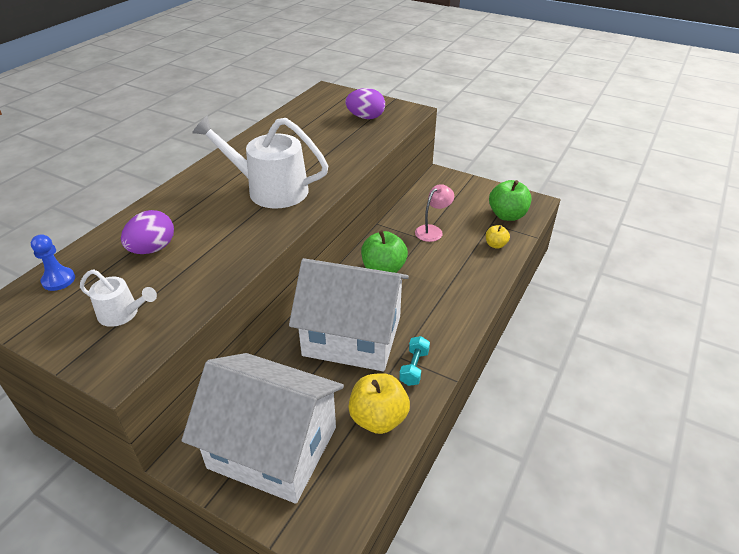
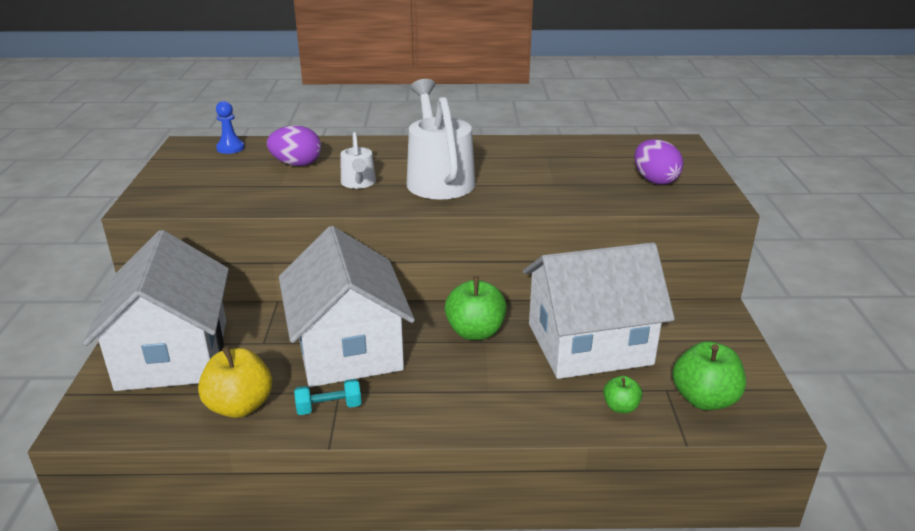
camera: 60 degrees right, 10 degrees down
(122, 314) = (206, 183): white watering can -> white watering can (358, 183)
(432, 230) = (589, 344): pink lamp -> white house
(495, 245) = (620, 407): yellow apple -> green apple

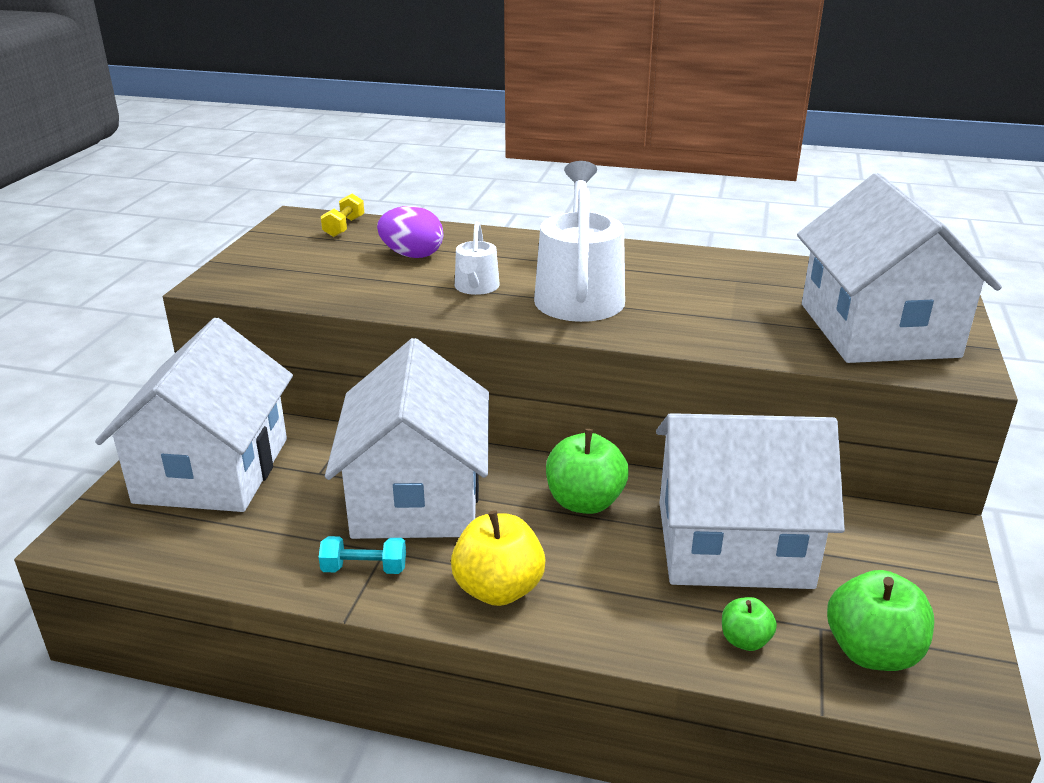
camera: 15 degrees right, 0 degrees up
(230, 148) = (344, 227): blue pawn -> yellow dumbbell
(240, 406) = (261, 547): yellow apple -> yellow apple (498, 589)
(655, 180) = (877, 330): purple egg -> white house

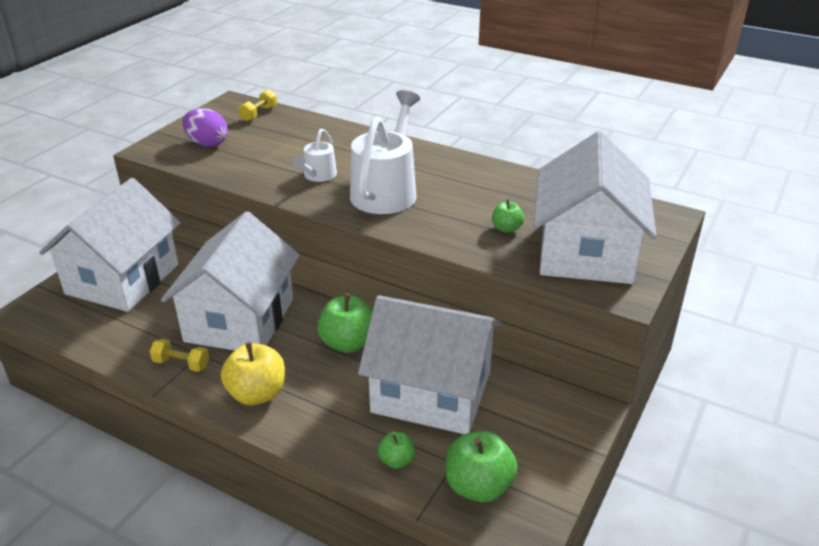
camera: 15 degrees right, 5 degrees up
(364, 569) = (181, 364): turquoise dumbbell -> yellow dumbbell
(412, 255) = (291, 143): purple egg -> purple egg (207, 144)
(763, 317) = (506, 228): none -> green apple

